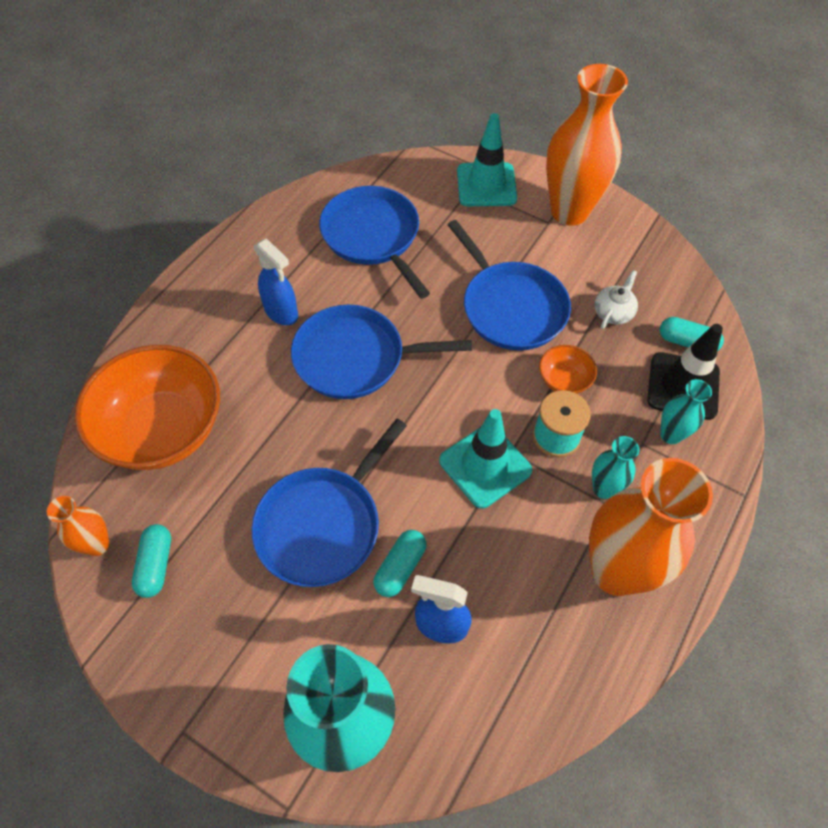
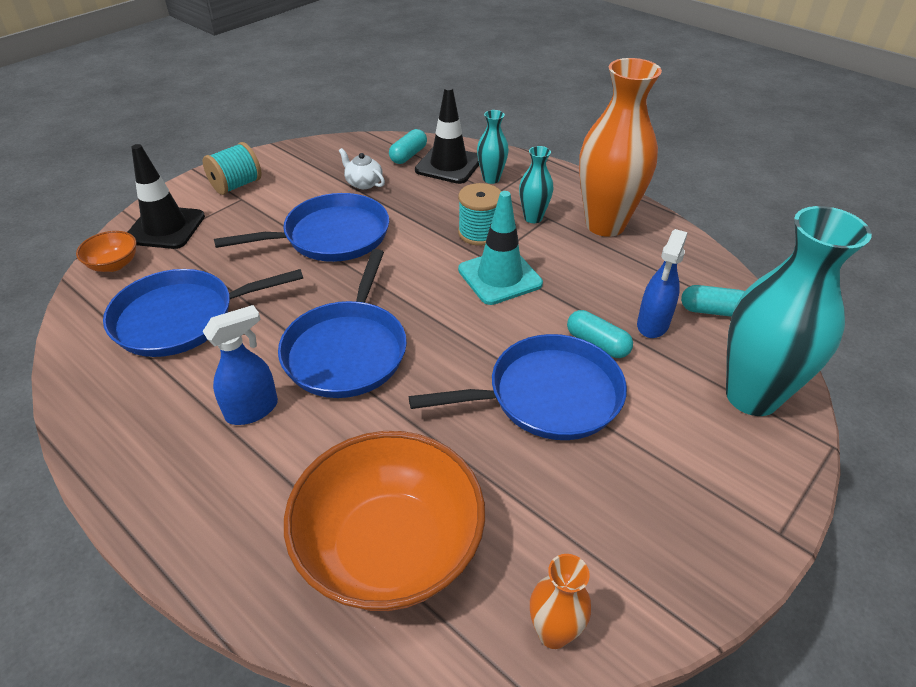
camera: 80 degrees left, 15 degrees down
(156, 565) = (586, 558): turquoise capsule -> turquoise capsule (712, 311)
(323, 524) = (547, 395): blue pan -> blue pan turned 60 degrees counterclockwise
(486, 185) = (165, 228): turquoise traffic cone -> black traffic cone
(564, 380) = (424, 220): orange bowl -> orange bowl (114, 264)
(569, 211) = (236, 185): orange vase -> turquoise spool

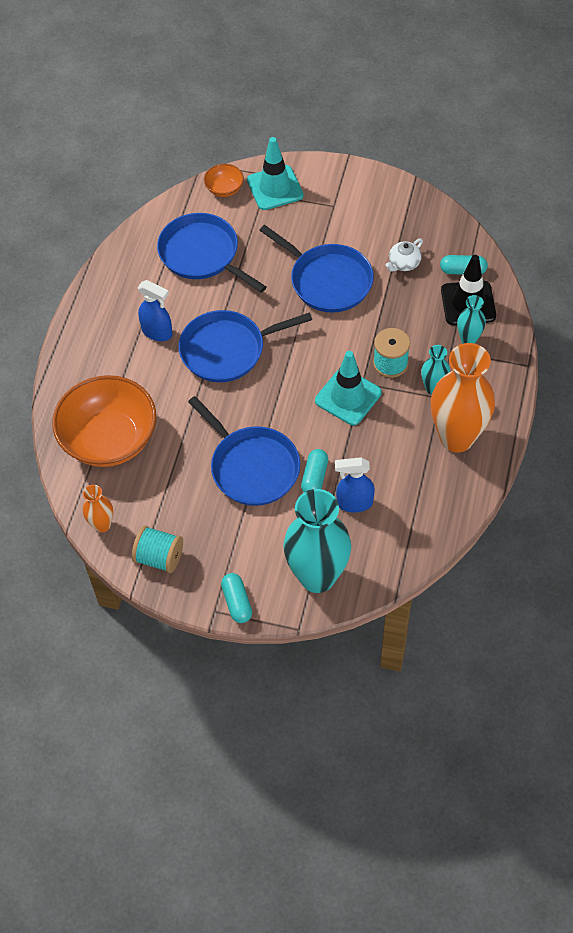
camera: 65 degrees right, 15 degrees up
(165, 228) = (275, 188): black traffic cone -> turquoise traffic cone
(236, 185) = (347, 193): turquoise spool -> turquoise spool (159, 557)
(363, 183) = (403, 263): white teapot -> white teapot turned 150 degrees counterclockwise
(712, 311) = (393, 535): turquoise capsule -> turquoise capsule (237, 602)

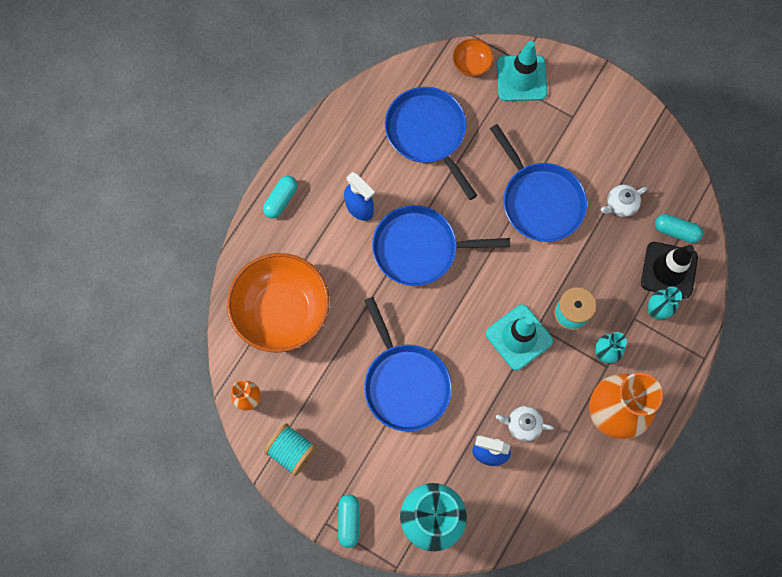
camera: 15 degrees right, 15 degrees up
(314, 477) = (460, 414): turquoise capsule -> turquoise capsule (281, 200)
(378, 469) = (523, 424): none -> white teapot

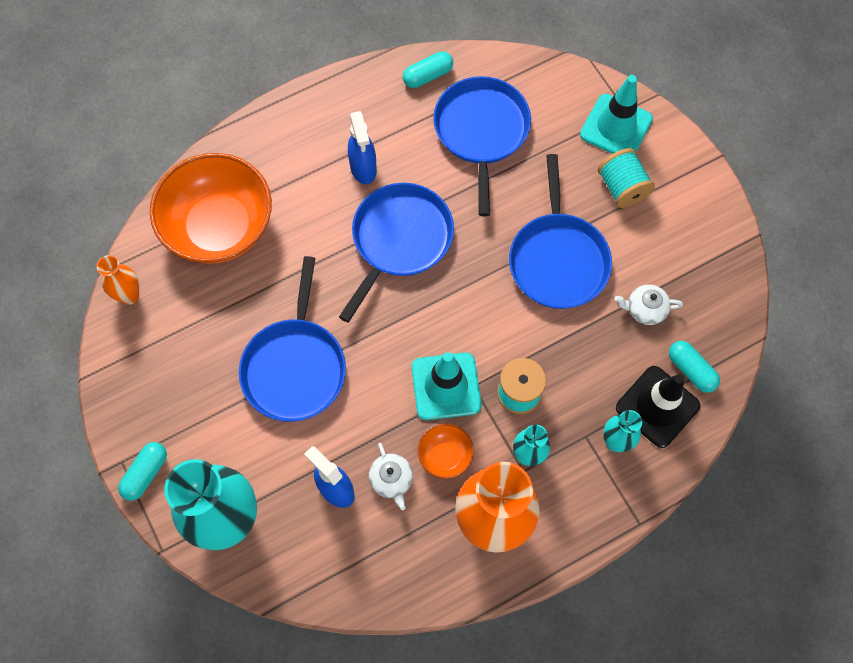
camera: 30 degrees right, 5 degrees down
(281, 200) = (290, 120): turquoise capsule -> turquoise capsule (428, 76)
(292, 451) = (137, 370): turquoise spool -> turquoise spool (622, 188)
(420, 248) = (399, 240): blue pan -> blue pan turned 90 degrees clockwise
(471, 64) = (571, 87): orange bowl -> orange bowl (445, 455)
(523, 424) = (391, 480): white teapot -> white teapot turned 150 degrees counterclockwise

